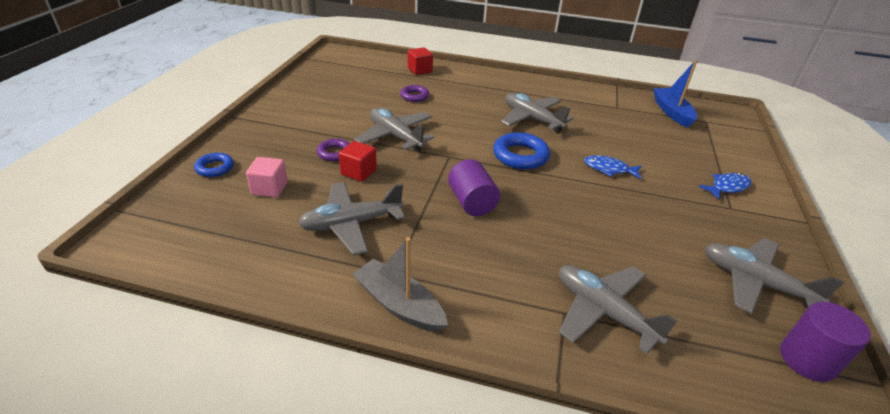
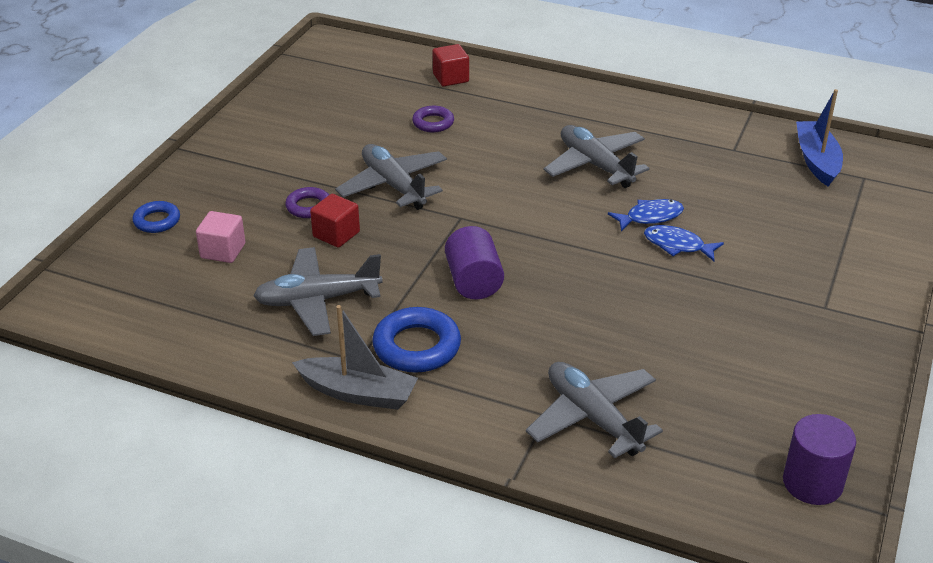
camera: 10 degrees right, 0 degrees up
(399, 304) = (358, 393): grey boat -> grey boat turned 150 degrees clockwise
(520, 156) = (559, 221): blue ring -> blue ring (417, 346)
(727, 187) = (837, 278): blue fish -> blue fish (650, 217)
(755, 282) = (800, 399): grey plane -> none

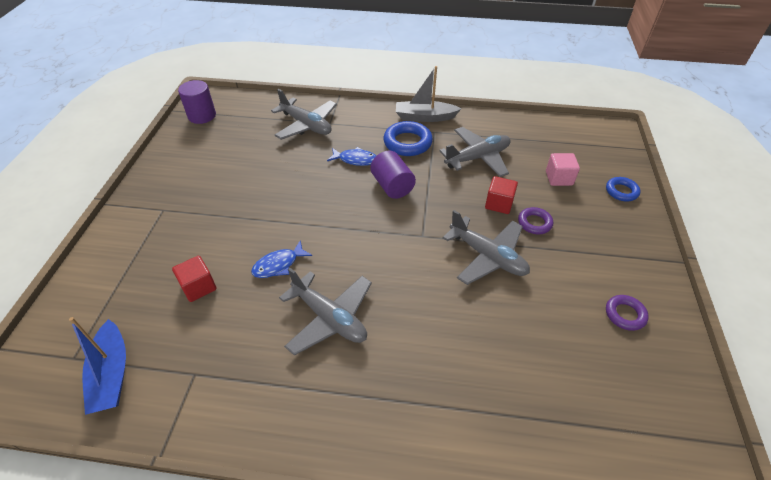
camera: 165 degrees right, 10 degrees up
(433, 123) = (498, 346): purple ring -> purple ring (625, 314)
(450, 78) = (522, 440): red cube -> red cube (198, 287)
(677, 245) = (258, 241): blue fish -> blue fish (355, 160)

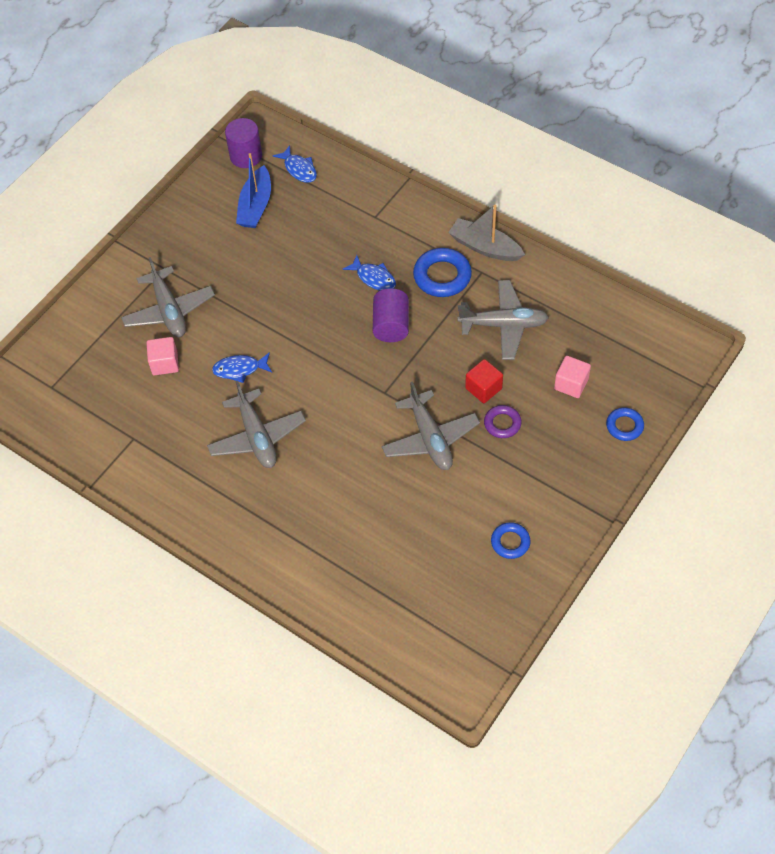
camera: 30 degrees right, 10 degrees up
(112, 374) = (75, 412): blue boat -> blue boat (255, 206)
(198, 287) = (165, 363): red cube -> pink cube
(251, 112) = (299, 169): none -> blue fish
(306, 125) = (348, 211): grey plane -> grey plane (169, 310)
(625, 314) = (510, 542): purple ring -> blue ring

